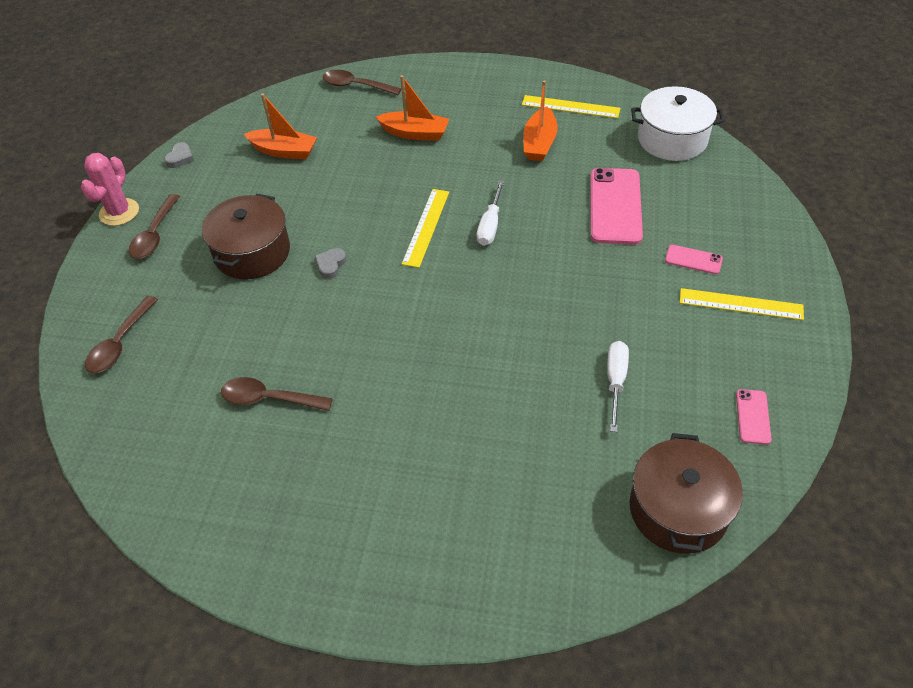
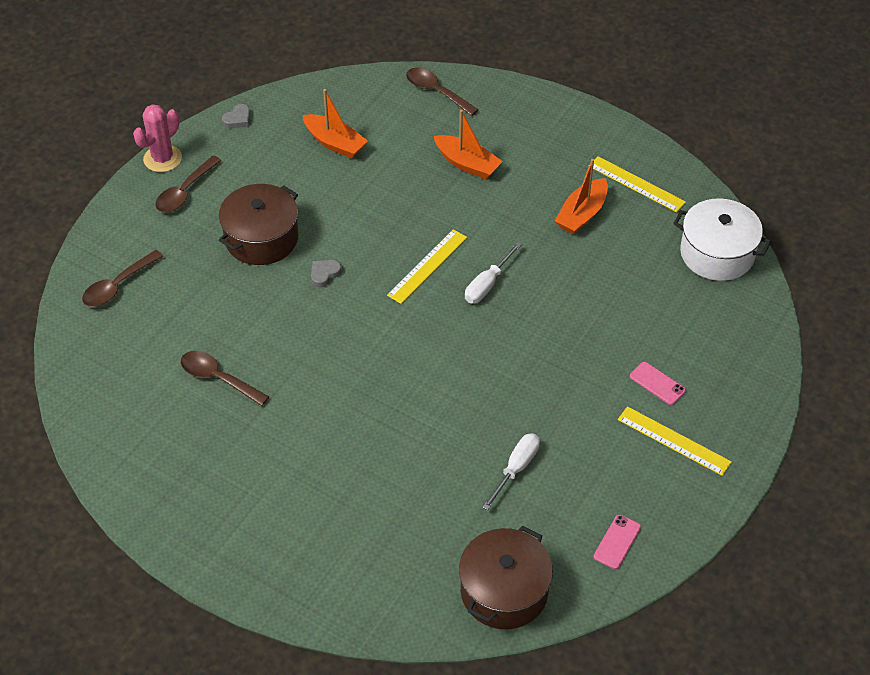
camera: 20 degrees right, 0 degrees up
(615, 206) = (616, 305): pink phone -> none

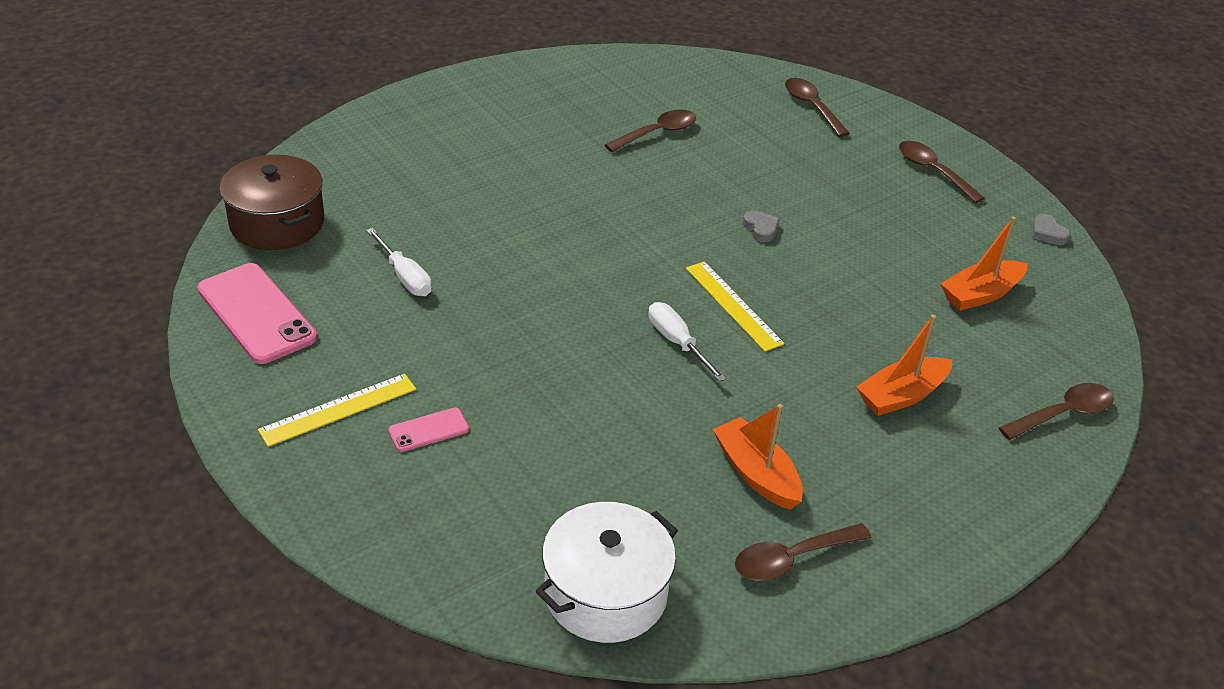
camera: 110 degrees right, 10 degrees down
(162, 159) = (992, 169): pink cactus -> none
(261, 238) = (837, 202): brown pot -> none
(617, 542) = (256, 313): pink phone -> pink phone, size x2.05
(636, 184) = (791, 559): yellow ruler -> brown spoon

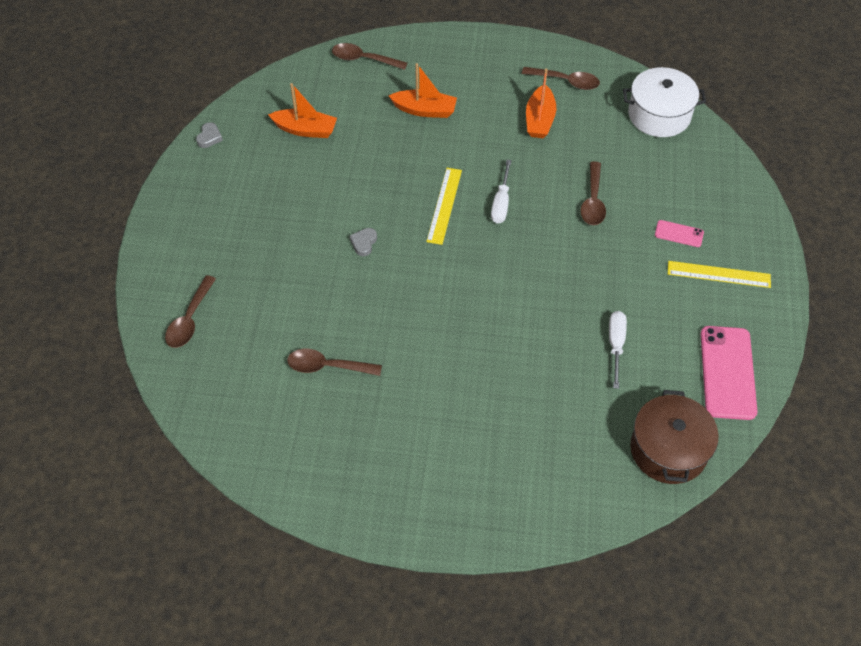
camera: 135 degrees left, 15 degrees up
(932, 171) = (200, 216): brown spoon -> brown spoon (593, 201)

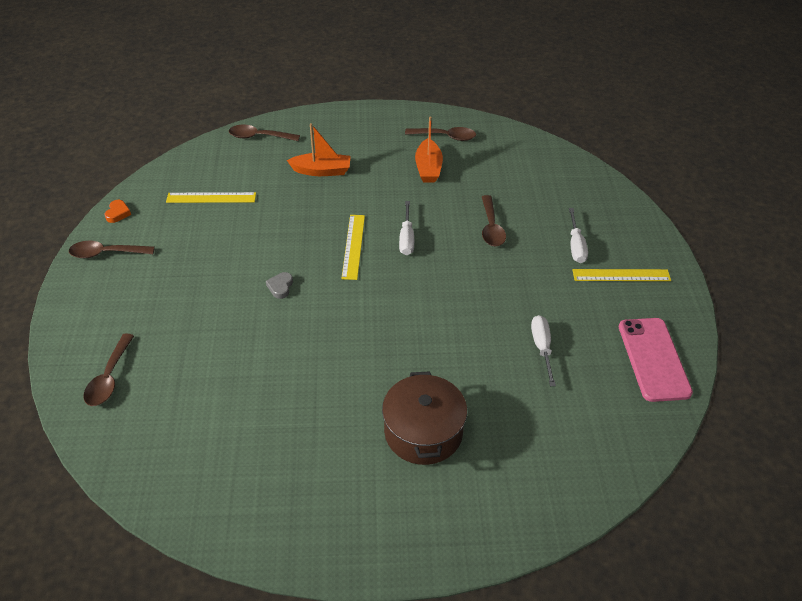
camera: 10 degrees left, 10 degrees down
(209, 137) = (118, 213): grey heart -> orange heart
(305, 130) = (211, 197): orange boat -> yellow ruler
(327, 366) = (258, 404): brown spoon -> brown spoon (106, 253)
(659, 115) = (533, 154): white pot -> none
(668, 449) = (617, 438): brown pot -> brown pot (423, 432)
(679, 234) = (576, 246): pink phone -> white screwdriver

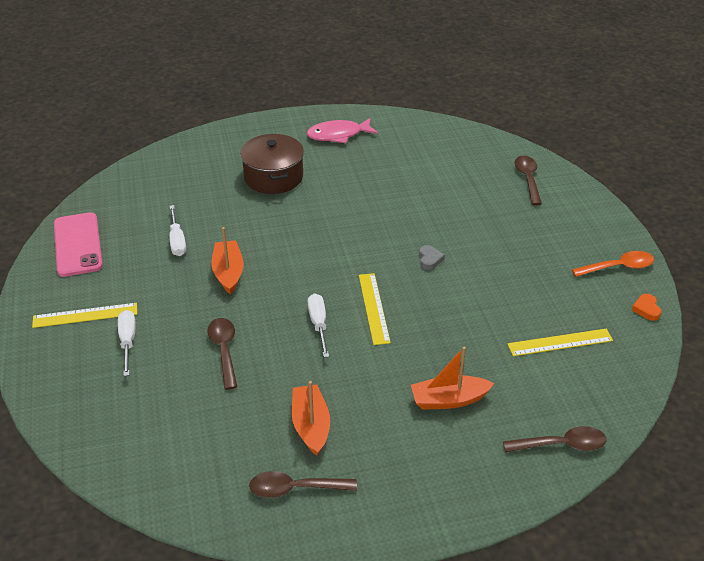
camera: 170 degrees right, 5 degrees down
(106, 253) = (618, 267): brown spoon -> orange spoon
(316, 506) = (338, 135): none -> pink fish
(486, 301) = (228, 272): none -> orange boat

